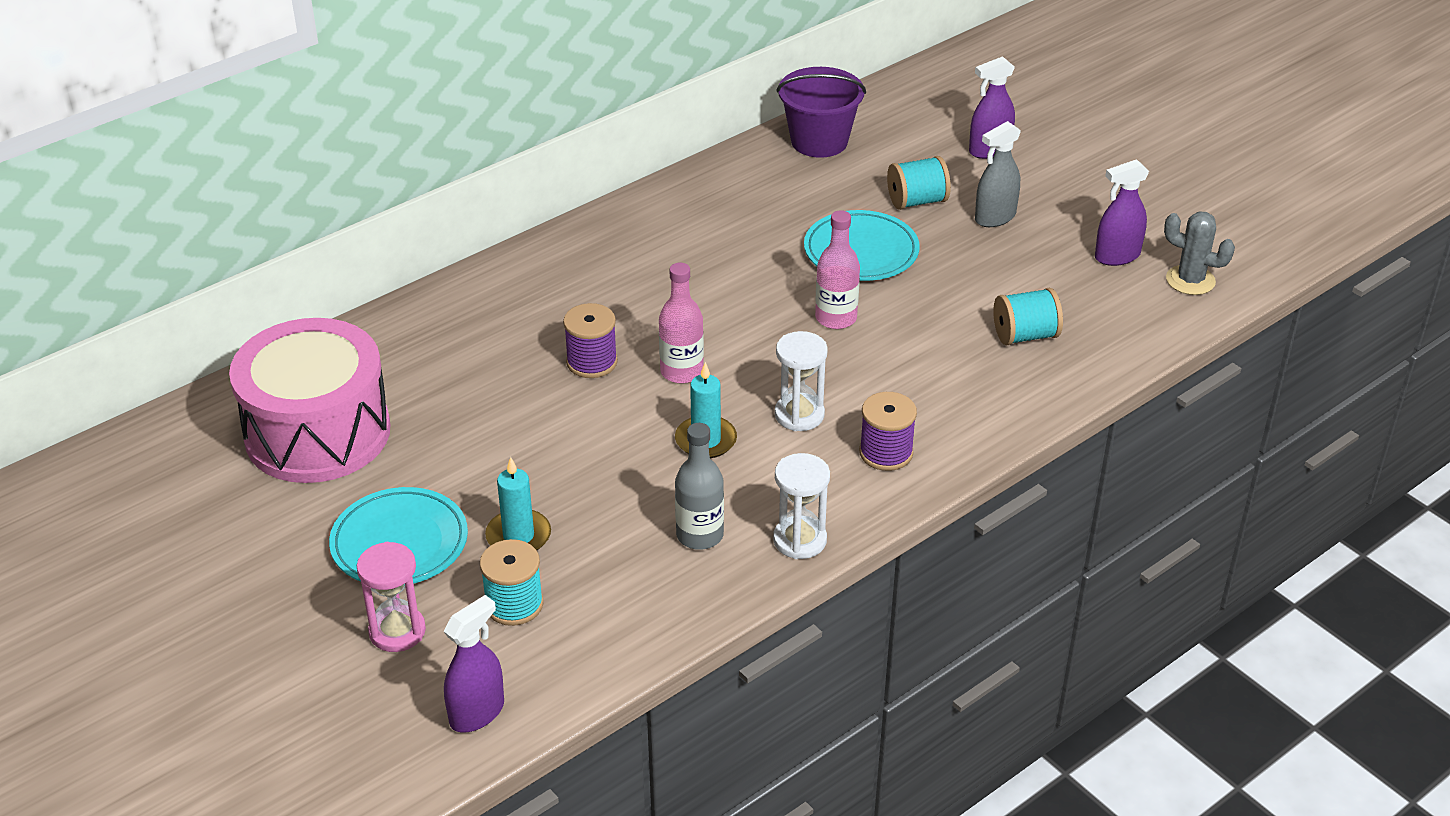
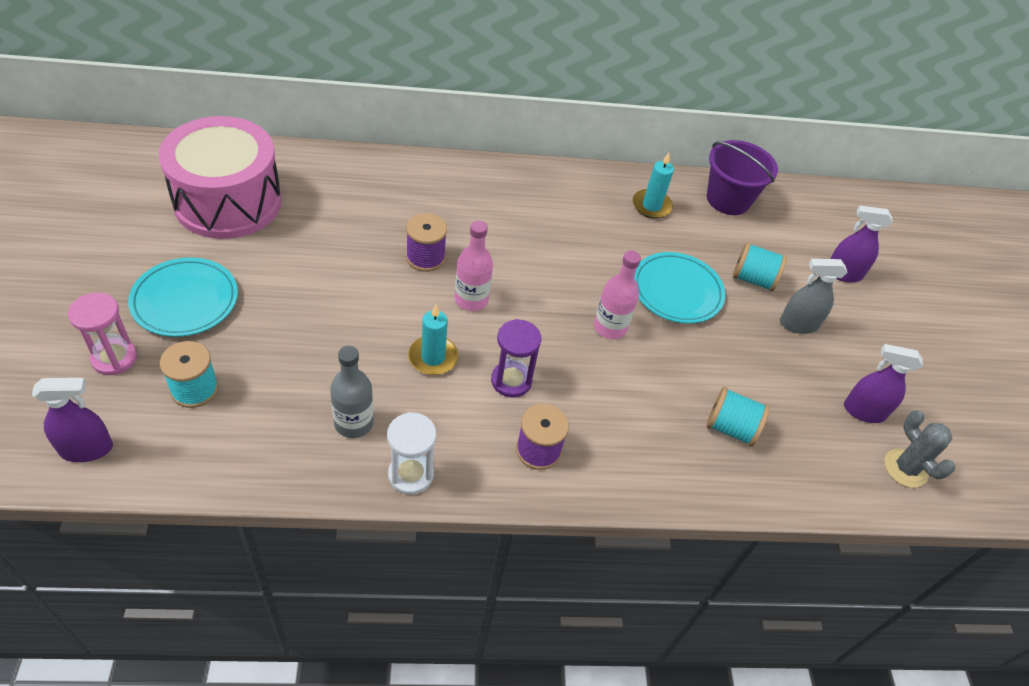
camera: 30 degrees right, 10 degrees up
(518, 536) = (251, 344): turquoise candle -> turquoise candle (651, 206)
(799, 415) = (511, 381): white hourglass -> purple hourglass

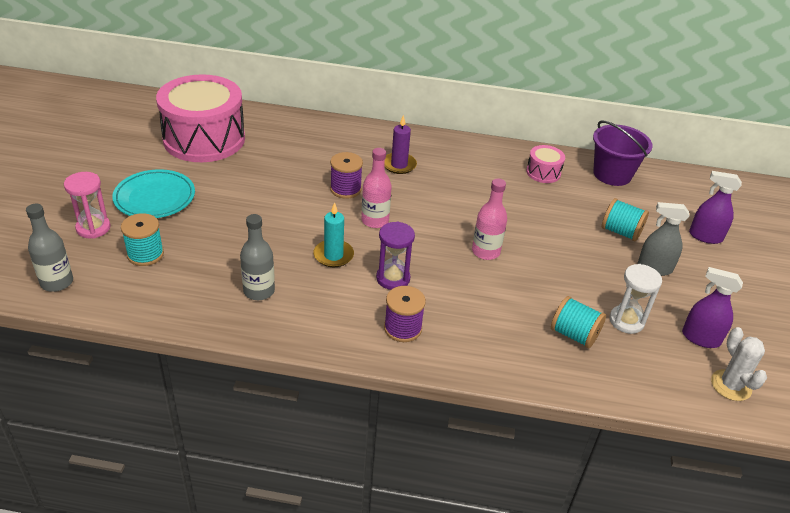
camera: 15 degrees right, 10 degrees down
(87, 449) = (57, 282): purple spray bottle -> grey bottle
(410, 474) = (294, 331): white hourglass -> white hourglass (626, 321)
(482, 214) = (399, 165): none -> purple candle
(651, 206) = (543, 172): turquoise candle -> pink drum
(677, 291) = (550, 233): turquoise plate -> none
(905, 468) = (731, 385): grey cactus -> white cactus

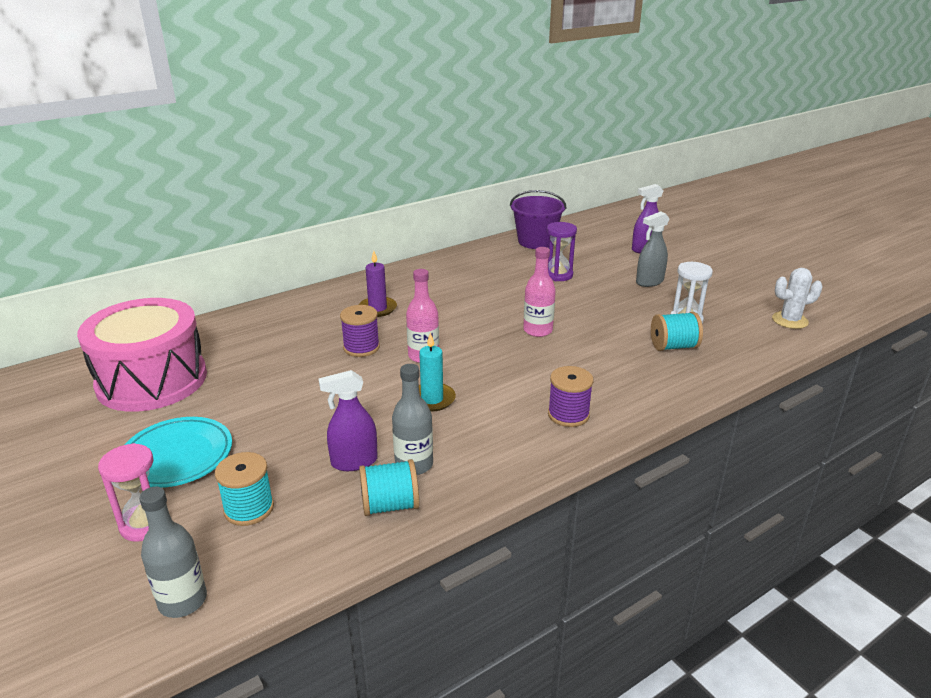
camera: 40 degrees left, 10 degrees down
(393, 278) = (504, 386): purple hourglass -> purple hourglass (558, 275)
(543, 172) = (491, 262): pink drum -> none
(620, 232) = (597, 272): turquoise spool -> turquoise spool (390, 505)
(700, 338) = (735, 305): purple spray bottle -> purple spray bottle (354, 462)
(731, 385) = (790, 320): white cactus -> white cactus turned 45 degrees counterclockwise

